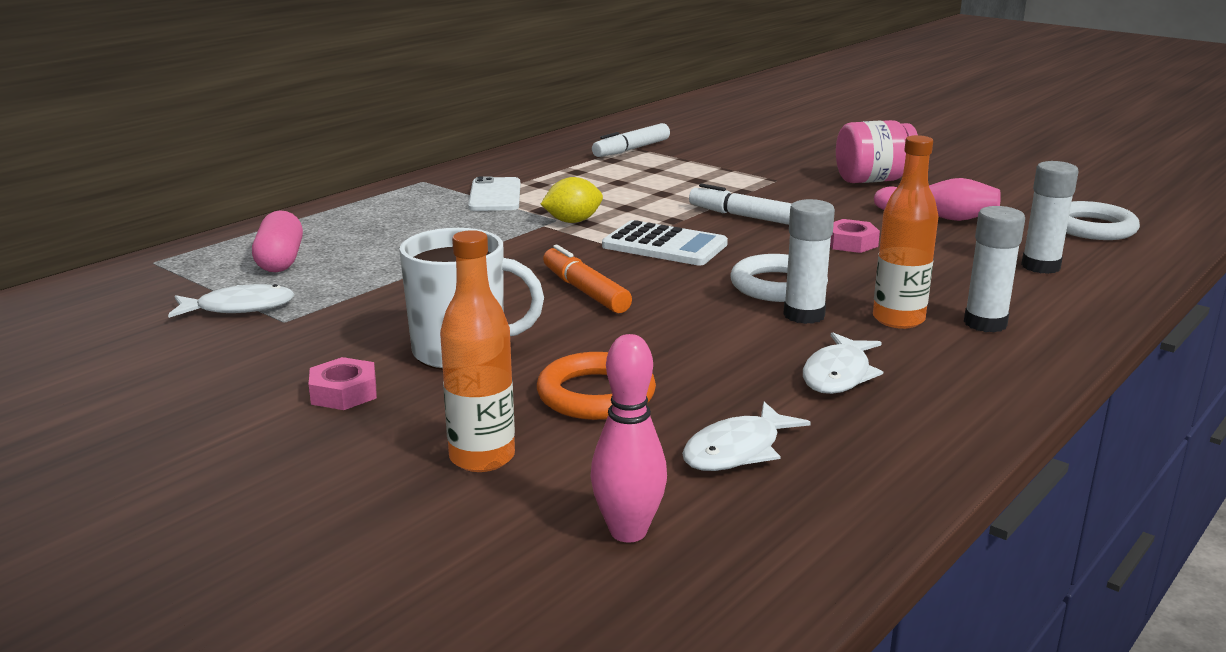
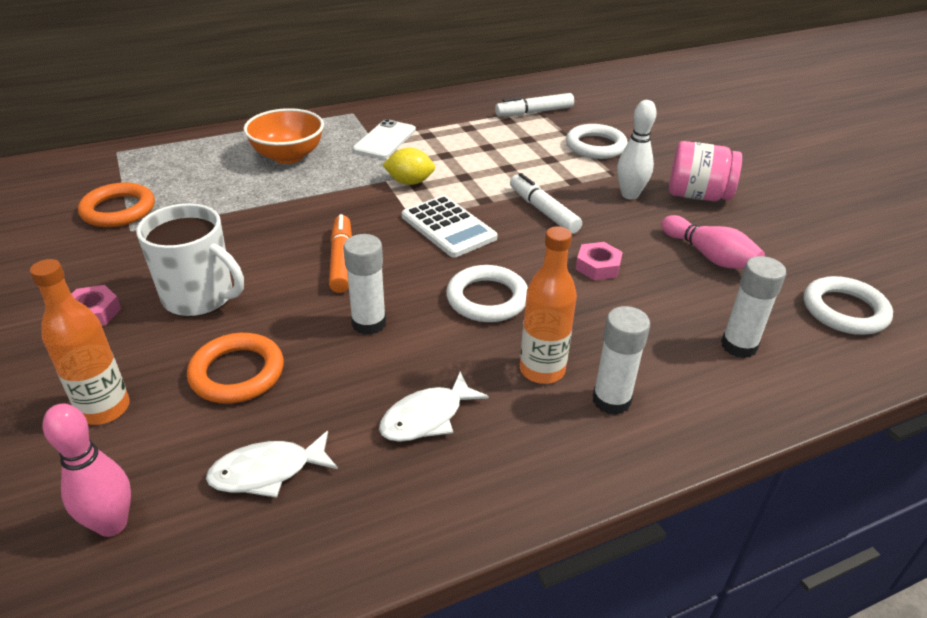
camera: 25 degrees right, 15 degrees up
(239, 308) = (118, 210): white fish -> orange ring
(280, 260) = (186, 171): pink capsule -> none
(396, 227) = (288, 156): none -> orange bowl
(730, 163) = (595, 146): none -> white ring
(804, 315) = (472, 339): white glue stick -> white glue stick (369, 323)
(811, 191) = (629, 195): none -> white bowling pin

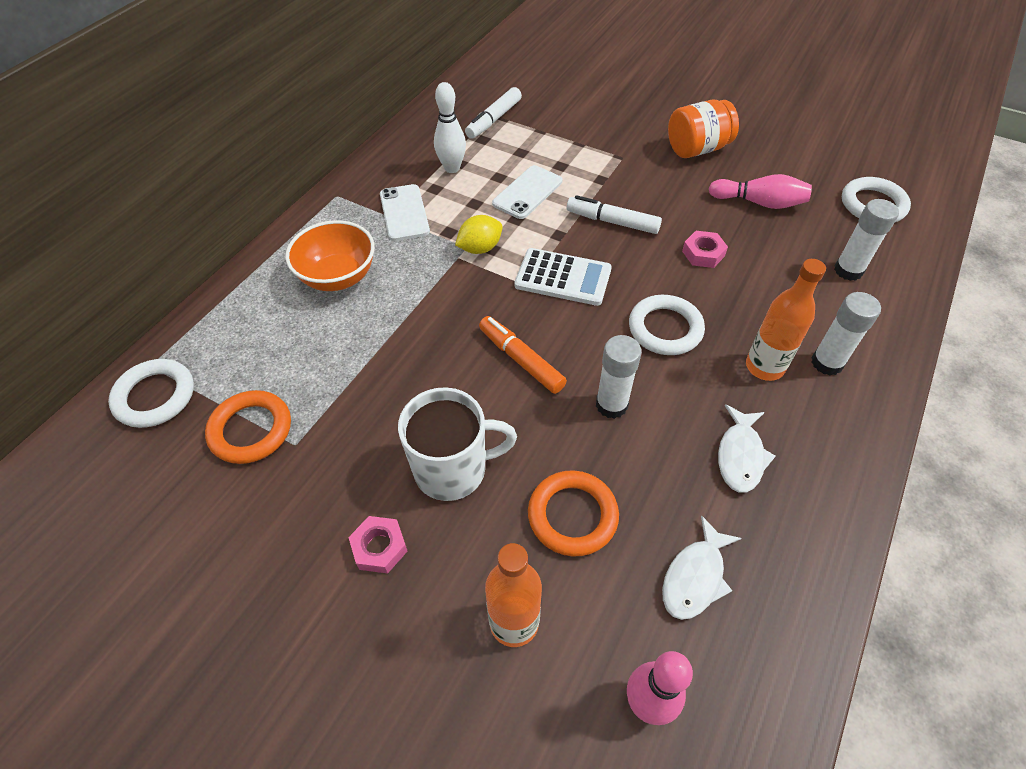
camera: 35 degrees left, 15 degrees up
(497, 165) = (527, 192): none -> white phone
(595, 146) = (579, 134): white ring -> white ring (155, 396)
(629, 195) = (653, 172): white bowling pin -> white bowling pin (452, 168)
(697, 195) = (697, 149): pink jar -> orange jar

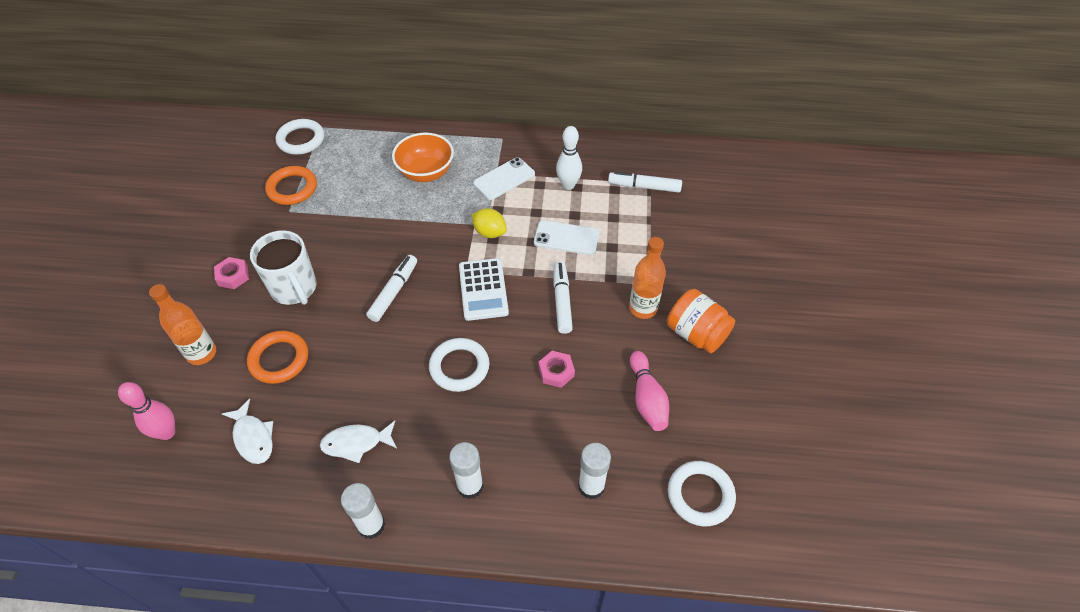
camera: 65 degrees right, 0 degrees up
(521, 360) = (393, 292): orange marker -> white marker
(611, 405) = (374, 354): white glue stick -> white glue stick (371, 525)
(695, 576) = (253, 437): white fish -> white fish turned 135 degrees counterclockwise
(764, 367) = (447, 442): orange bottle -> orange bottle (643, 308)

